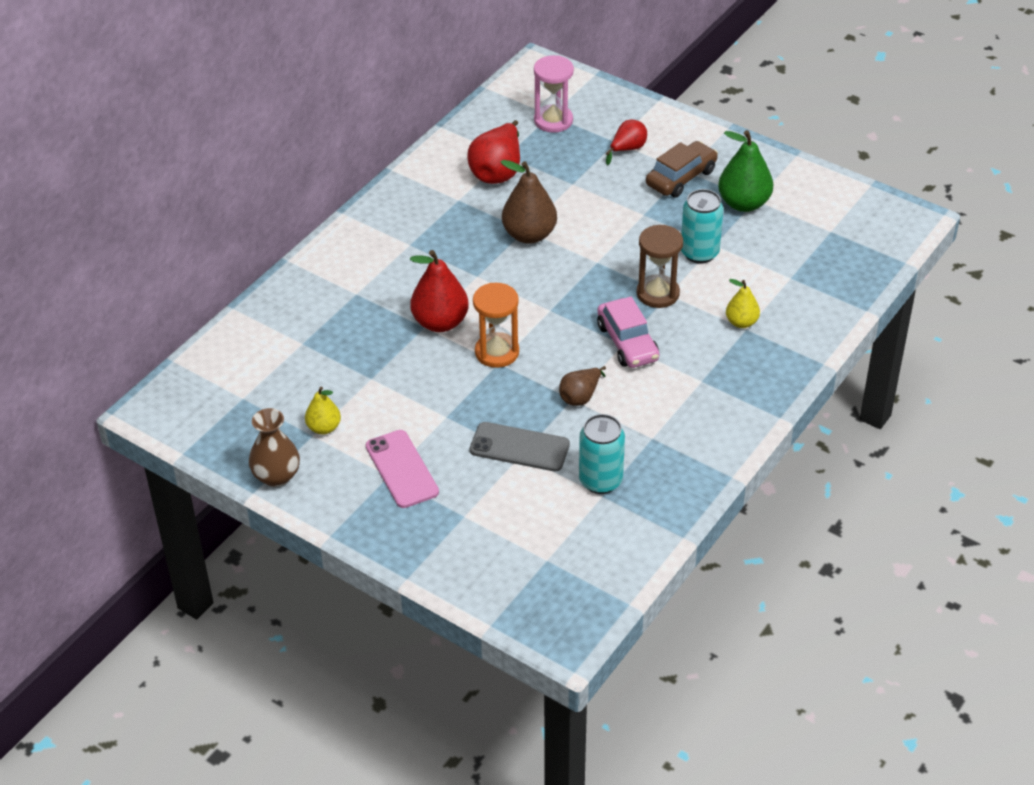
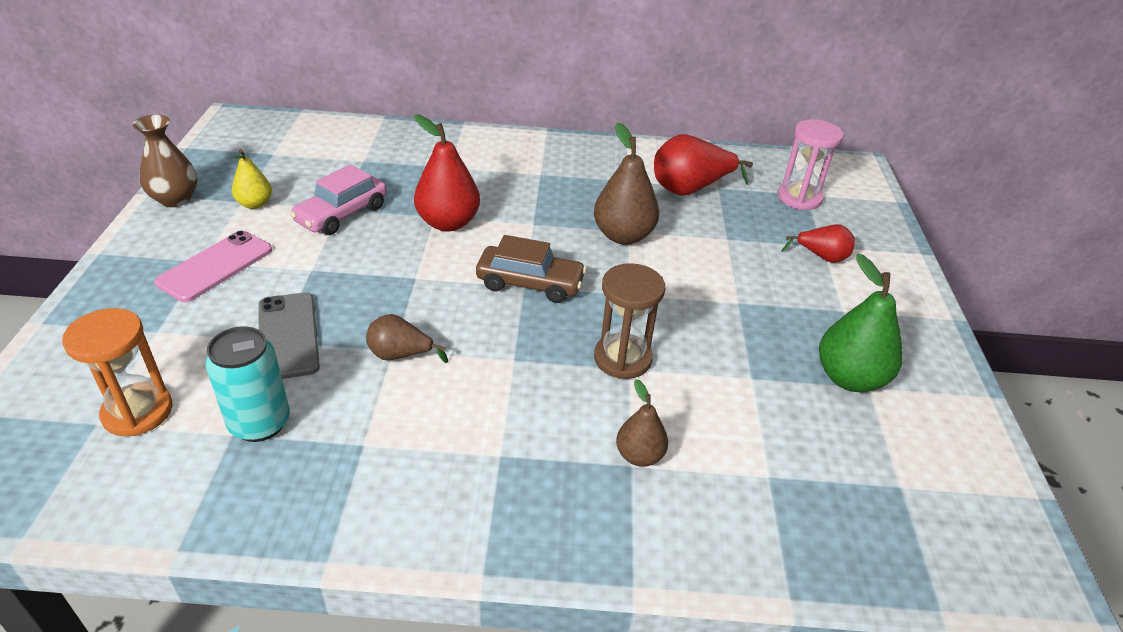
camera: 55 degrees right, 5 degrees down
(497, 352) = (431, 271): orange hourglass -> orange hourglass (138, 412)
(627, 342) = (519, 362): pink car -> pink car (342, 214)
(681, 178) = (828, 310): brown car -> brown car (530, 283)
(699, 253) = (724, 370): turquoise can -> none
(741, 322) = (639, 456): yellow pear -> brown pear

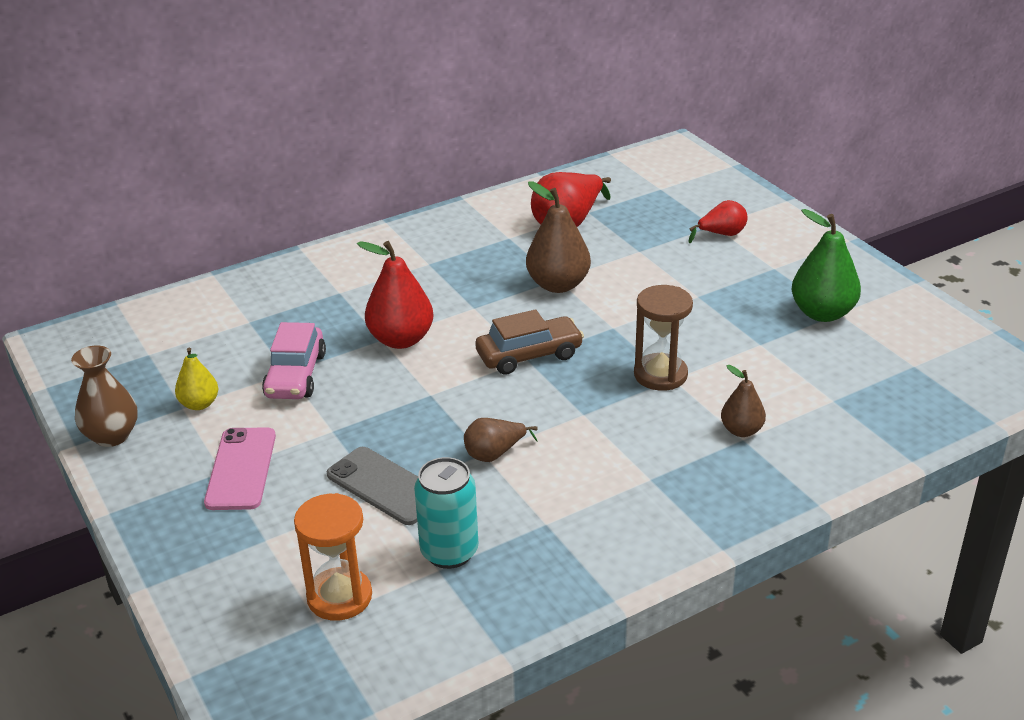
camera: 30 degrees left, 5 degrees down
(799, 198) = (659, 194): pink hourglass -> none

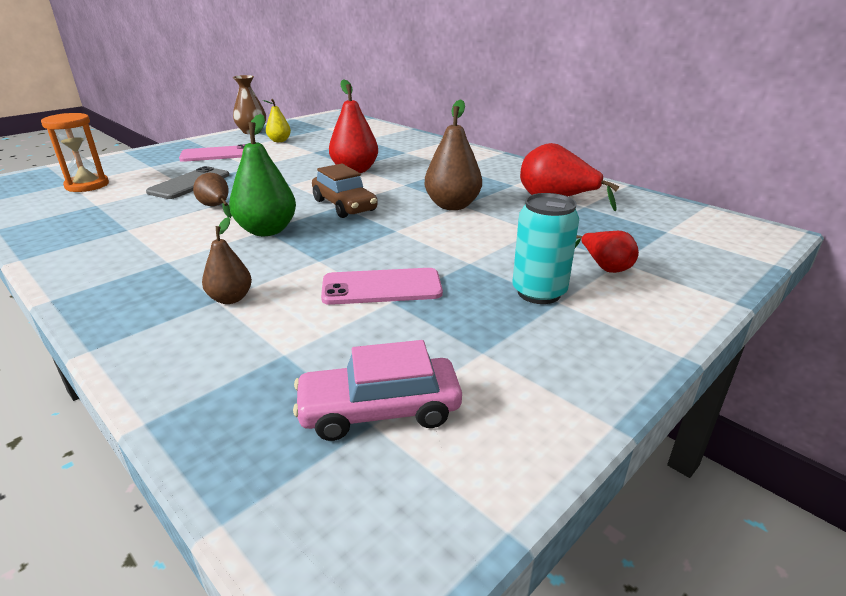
camera: 75 degrees right, 5 degrees down
(296, 375) = (309, 154): pink car -> pink car (379, 411)
(449, 552) = (112, 205): turquoise can -> turquoise can (539, 293)
(660, 375) = (324, 254): brown hourglass -> none
(735, 346) = (381, 287): none -> pink phone
(822, 313) = (475, 339): green pear -> green pear (267, 230)

